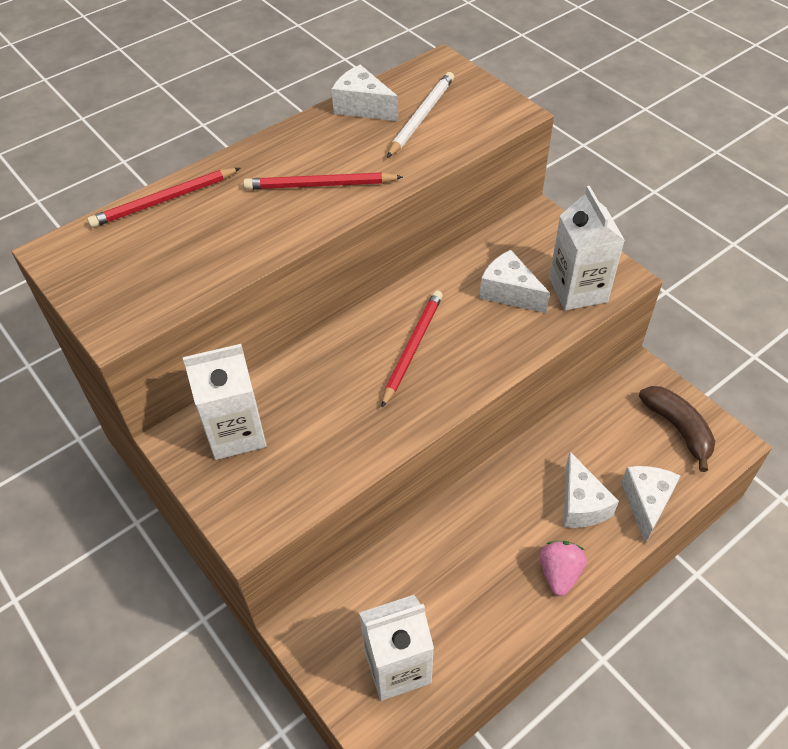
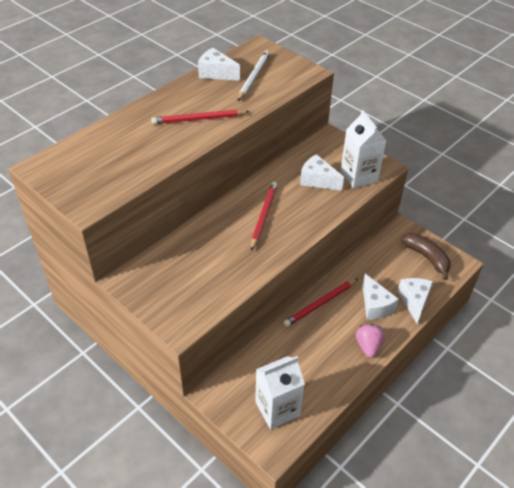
camera: 10 degrees left, 5 degrees down
(164, 200) = (101, 133): red pencil -> red pencil (320, 304)
(236, 433) = (162, 273): white carton -> none

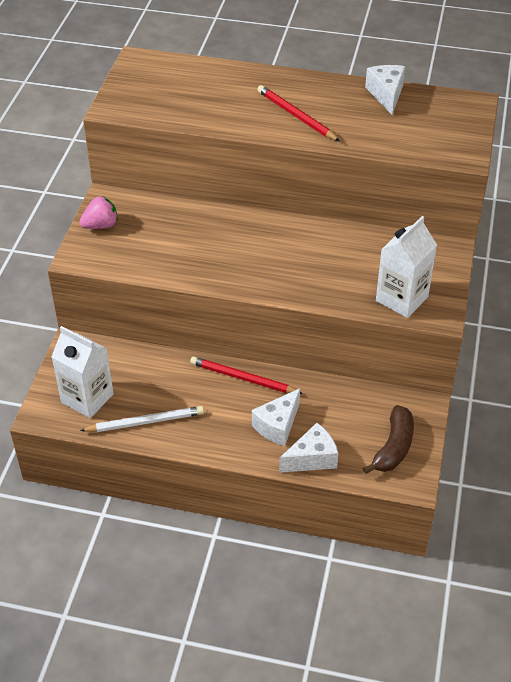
camera: 60 degrees right, 0 degrees up
(253, 77) = (408, 121): white pencil -> white pencil (145, 422)
(263, 216) = (267, 250): red pencil -> none
(317, 180) = (361, 268): white cheese -> none
(368, 346) = (215, 440): pink strawberry -> pink strawberry (101, 225)

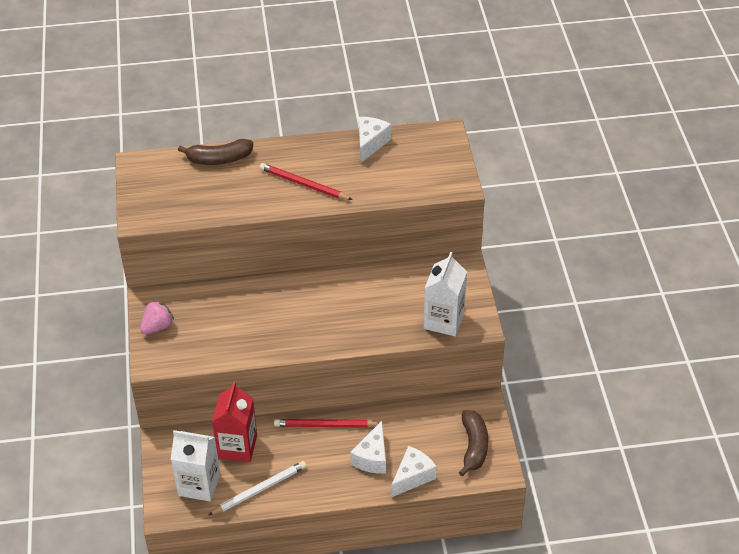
camera: 20 degrees left, 0 degrees up
(143, 373) = (237, 446): none -> red carton
(221, 74) = (219, 159): none -> brown banana
(386, 95) = (370, 143): white cheese -> white cheese turned 45 degrees clockwise

